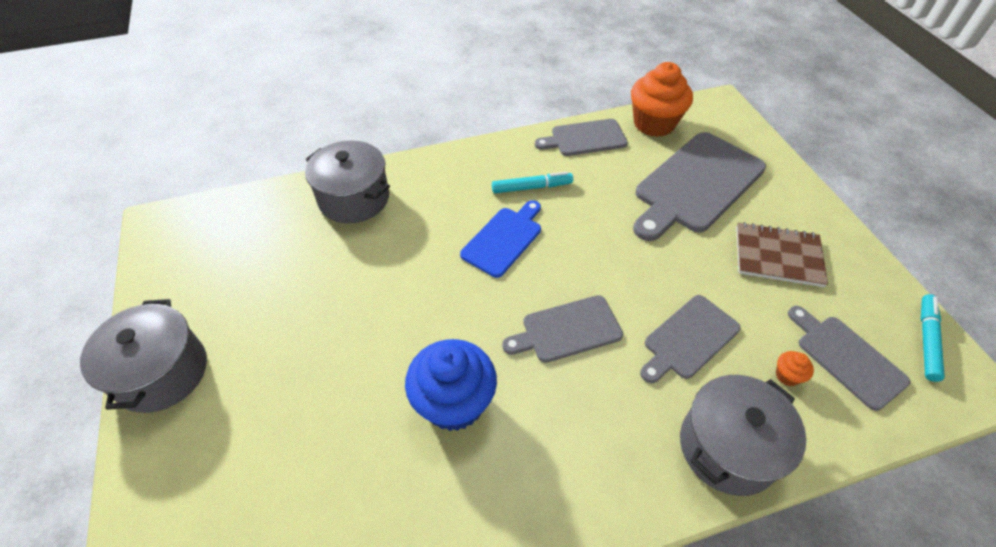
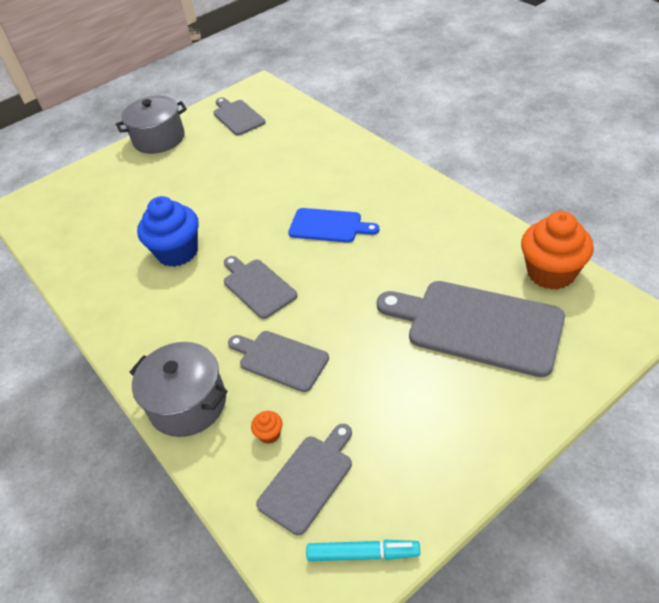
camera: 75 degrees right, 5 degrees down
(354, 198) = (325, 143): grey pot -> none
(532, 187) = (396, 221): turquoise marker -> none
(585, 138) = (486, 232): grey cutting board -> grey cutting board (237, 116)
(778, 256) = (414, 408): brown notebook -> none

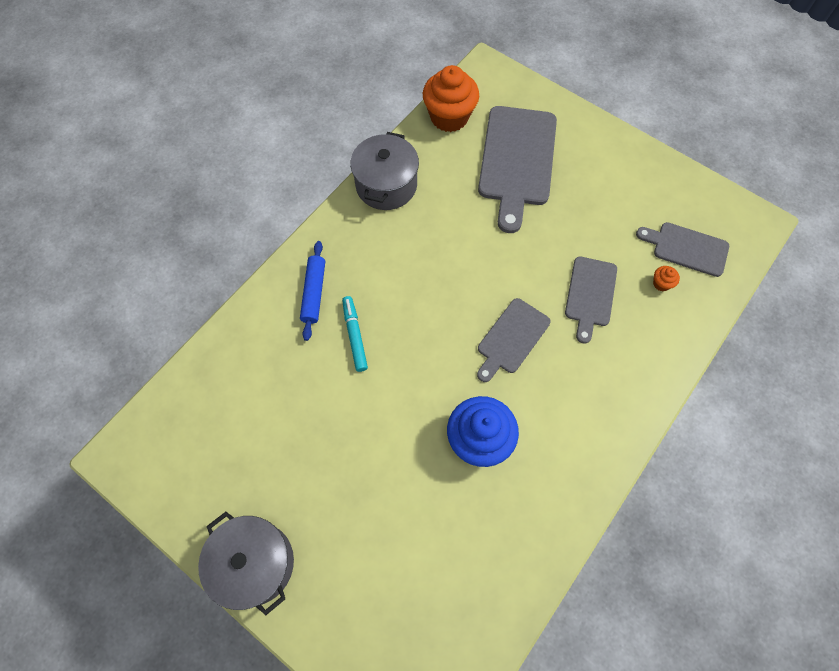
camera: 110 degrees left, 20 degrees up
(188, 403) = (656, 356): grey pot -> grey pot (386, 185)
(237, 116) = (201, 461): grey cutting board -> none
(329, 226) = (415, 293): blue cutting board -> none
(349, 167) = (314, 293): none -> blue rolling pin
(363, 554) = (722, 206): turquoise marker -> turquoise marker (355, 335)

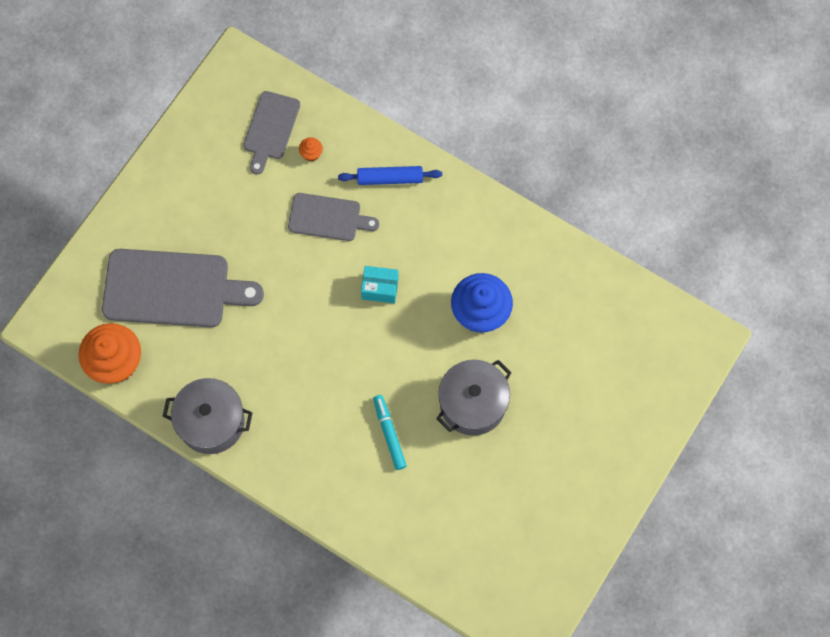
camera: 95 degrees left, 5 degrees up
(255, 563) = (607, 491): grey pot -> grey pot (472, 403)
(314, 293) = (346, 479): blue rolling pin -> blue rolling pin (390, 178)
(355, 335) = (389, 433): turquoise marker -> turquoise marker turned 90 degrees clockwise
(511, 338) = (380, 288): grey cutting board -> turquoise box

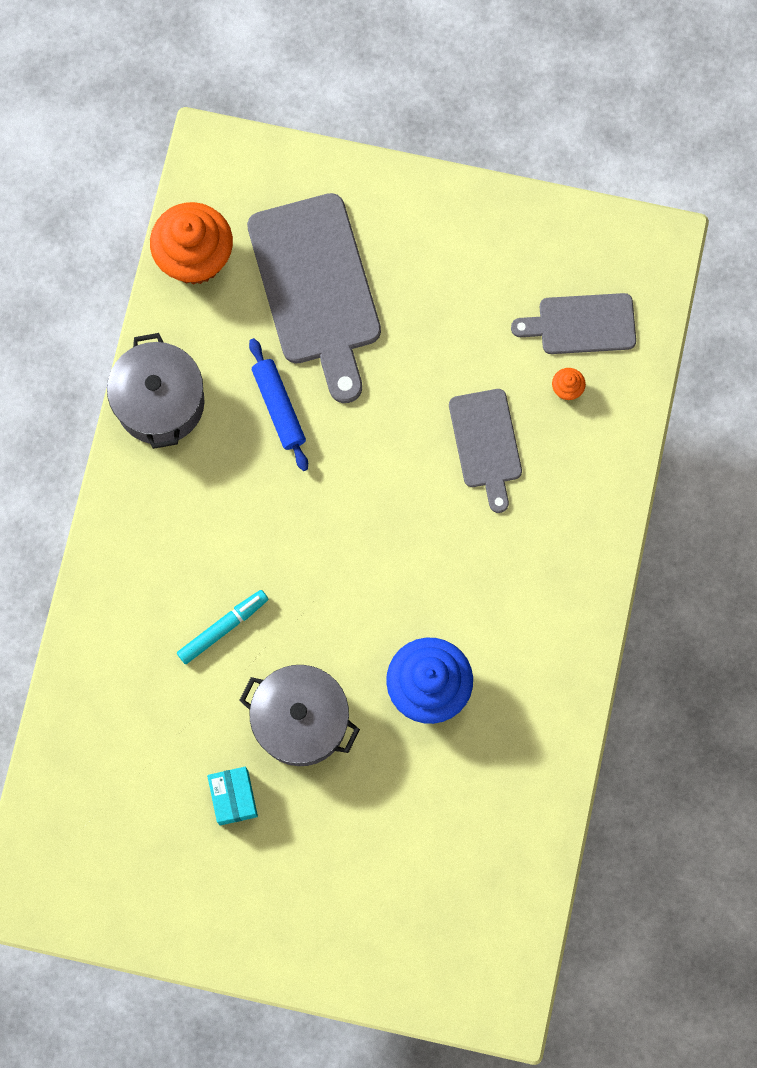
camera: 70 degrees right, 5 degrees up
(380, 288) = (413, 545): turquoise box -> turquoise box (233, 797)
(390, 178) = (572, 502): blue rolling pin -> blue rolling pin (279, 407)

